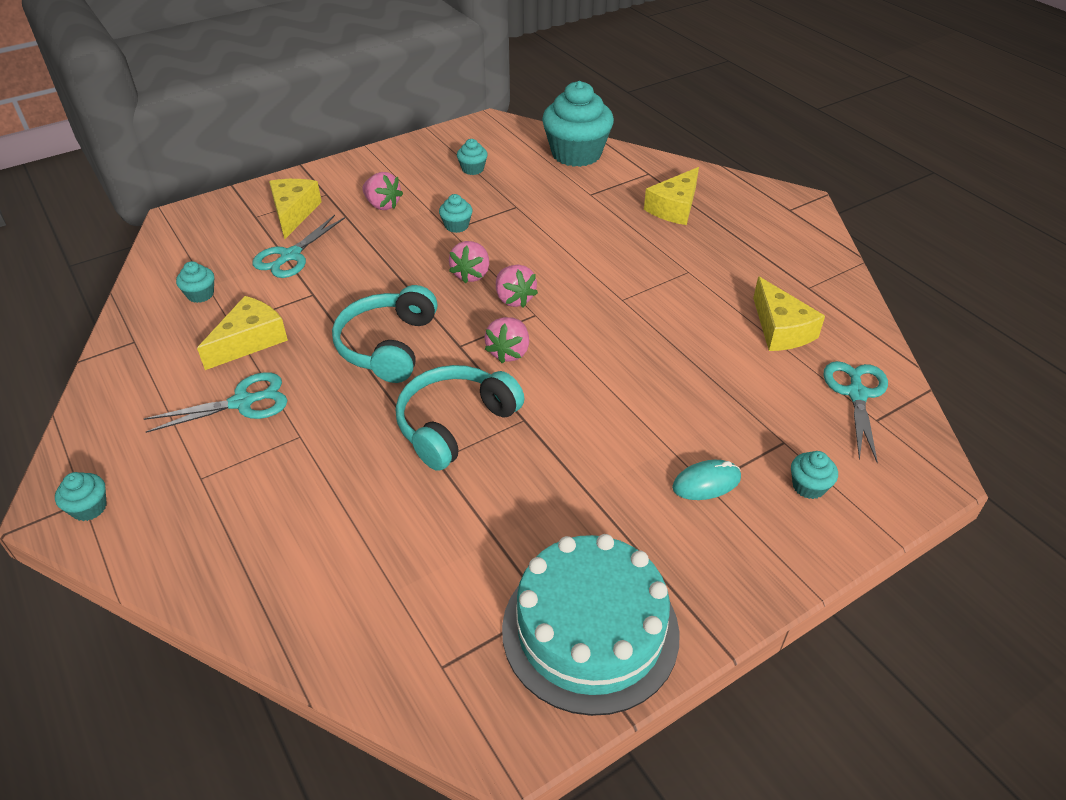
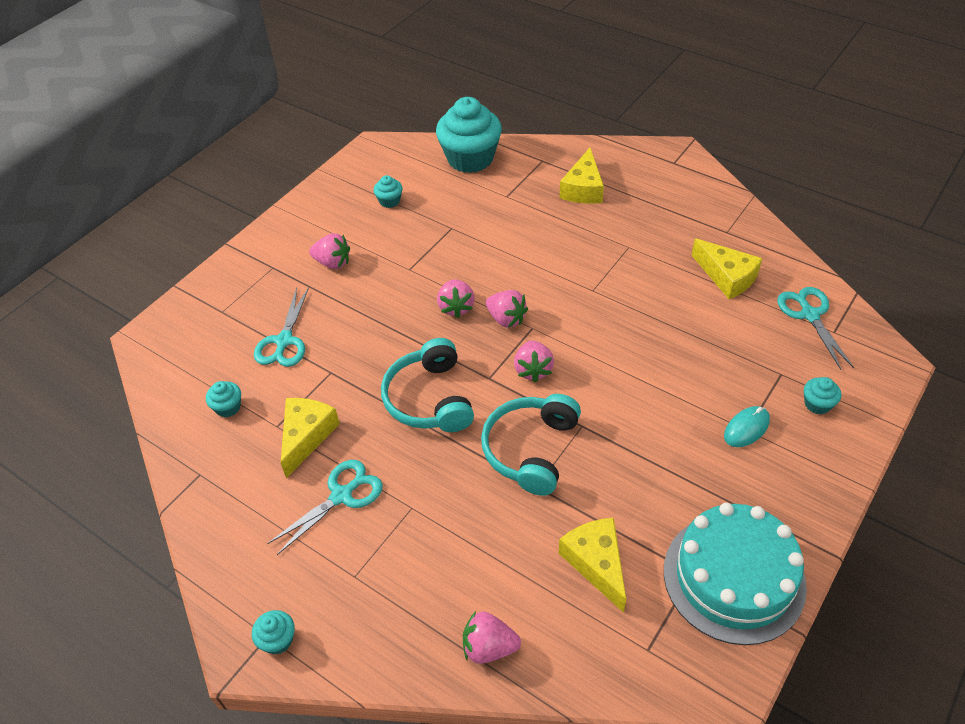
camera: 20 degrees left, 5 degrees up
(278, 595) = (489, 647): none -> pink strawberry
(293, 213) = (256, 296): yellow cheese -> yellow cheese (596, 563)
(456, 226) = (412, 263): turquoise cupcake -> none

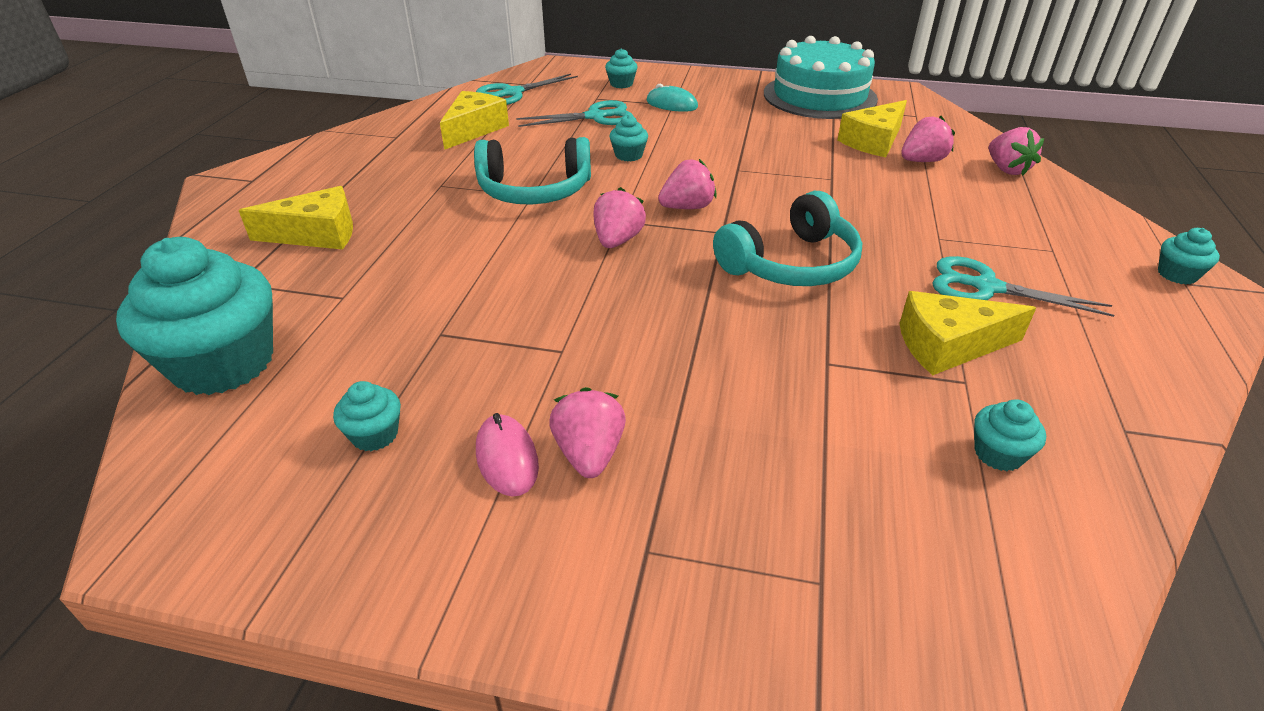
camera: 115 degrees left, 10 degrees down
(284, 341) = (815, 442): turquoise scissors -> turquoise scissors (595, 117)
(348, 237) = (506, 458): none -> pink mouse
(456, 307) = (620, 283): pink strawberry -> pink strawberry (922, 161)
(531, 450) = (794, 188): turquoise headphones -> turquoise headphones (534, 190)
(638, 361) = (628, 155): none -> turquoise cupcake

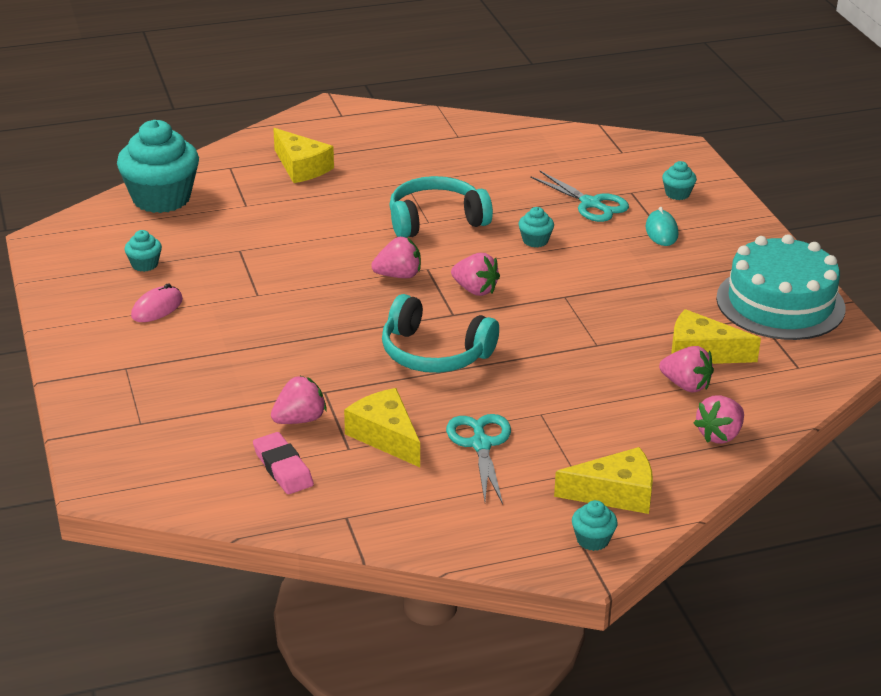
camera: 60 degrees right, 5 degrees down
(474, 129) = (505, 161): yellow cheese -> yellow cheese (615, 493)
(512, 93) = (593, 152): turquoise scissors -> none
(534, 190) = (436, 220): turquoise headphones -> turquoise headphones turned 105 degrees clockwise
(589, 454) = (179, 331): pink strawberry -> pink strawberry (299, 419)
(998, 454) = (283, 468): turquoise cupcake -> pink eraser

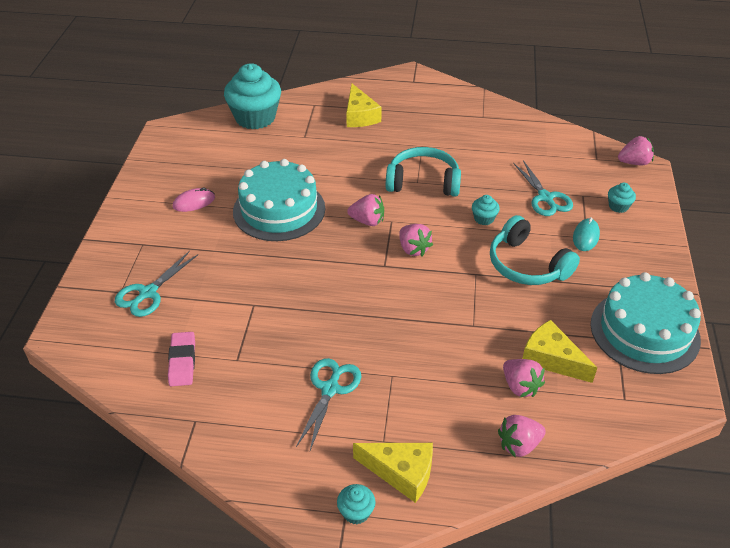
camera: 25 degrees right, 10 degrees up
(144, 264) = (210, 166): turquoise cupcake -> none
(179, 414) = (148, 293): none -> turquoise scissors
(277, 290) = (279, 210): none -> turquoise cake
(299, 419) = (221, 323): pink strawberry -> pink strawberry (634, 162)
(385, 436) = (268, 358): yellow cheese -> none
(434, 353) = (349, 295): turquoise headphones -> turquoise headphones (527, 265)

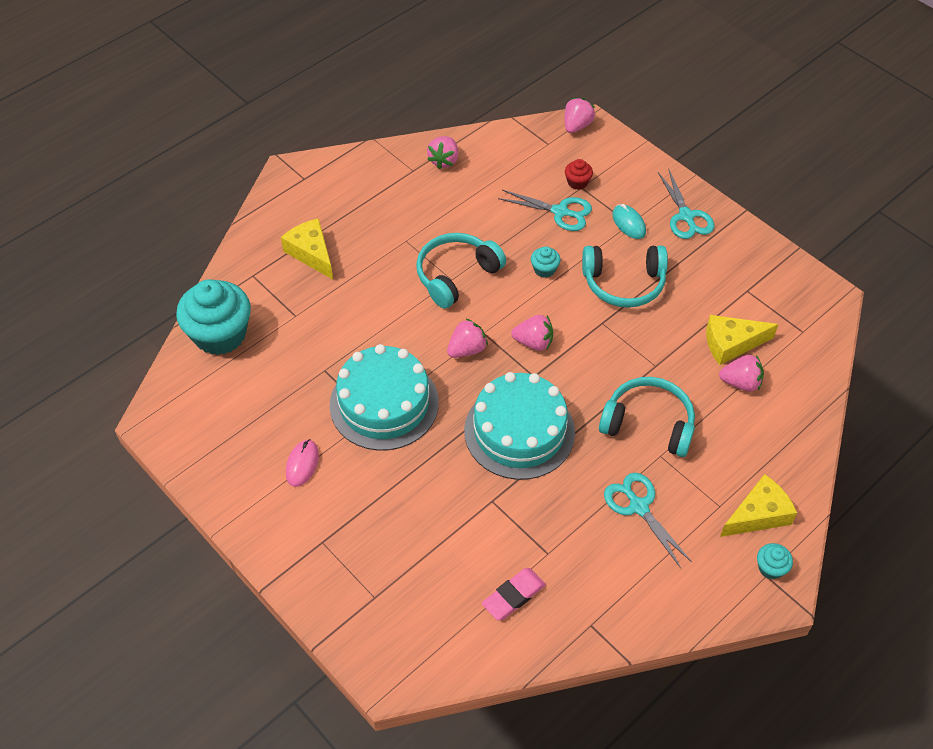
camera: 50 degrees left, 10 degrees up
(148, 293) = (398, 575): turquoise scissors -> turquoise scissors (686, 216)
(182, 361) = (513, 596): pink eraser -> pink eraser turned 75 degrees counterclockwise
(360, 116) = (311, 253): yellow cheese -> yellow cheese turned 150 degrees counterclockwise
(413, 352) = (648, 424): none -> turquoise headphones
(519, 445) = (791, 424): pink strawberry -> pink strawberry (444, 160)
(584, 191) = (577, 182): none -> red cupcake
(618, 206) = (616, 177): turquoise cupcake -> none
(644, 331) = (754, 269): turquoise cake -> turquoise cake (519, 431)

